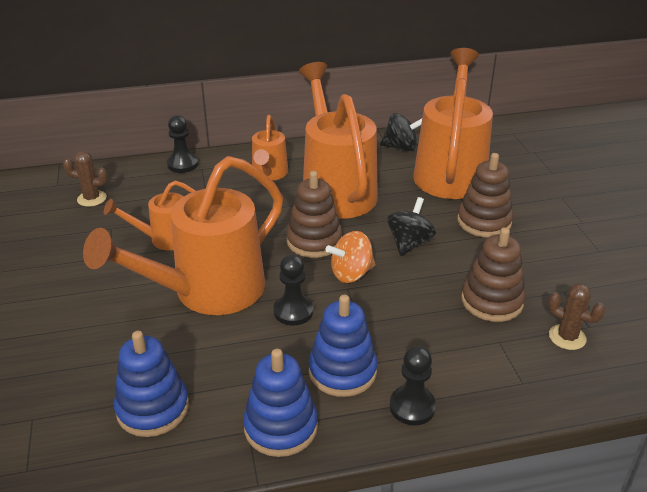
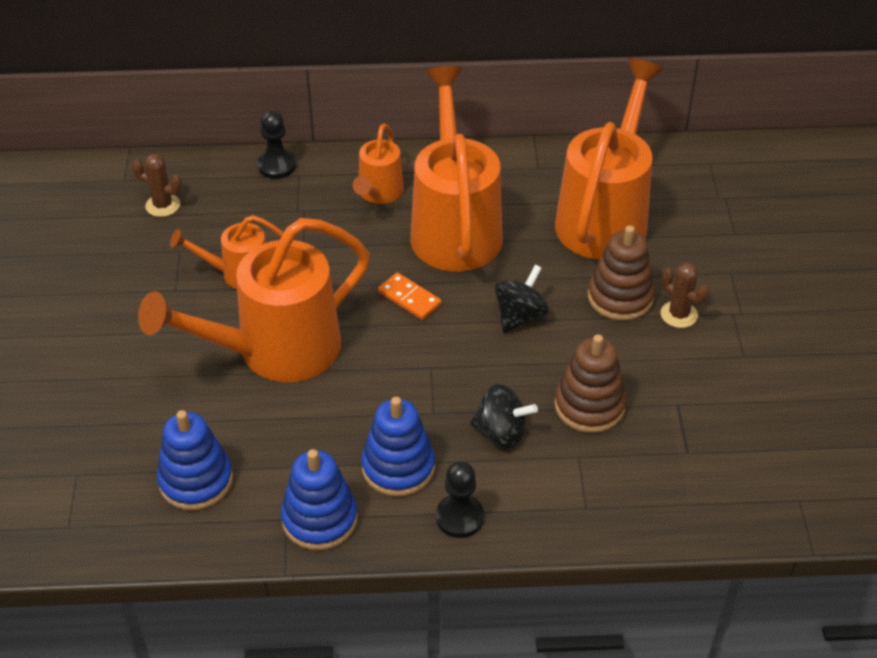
camera: 10 degrees right, 10 degrees up
(293, 311) = (363, 388): black pawn -> none
(314, 241) = (409, 298): brown stacking toy -> orange domino
(351, 274) = (440, 348): orange spinning top -> none
(401, 147) = (555, 170): black spinning top -> black spinning top (501, 432)
(567, 337) = (657, 462): brown cactus -> brown cactus (679, 314)

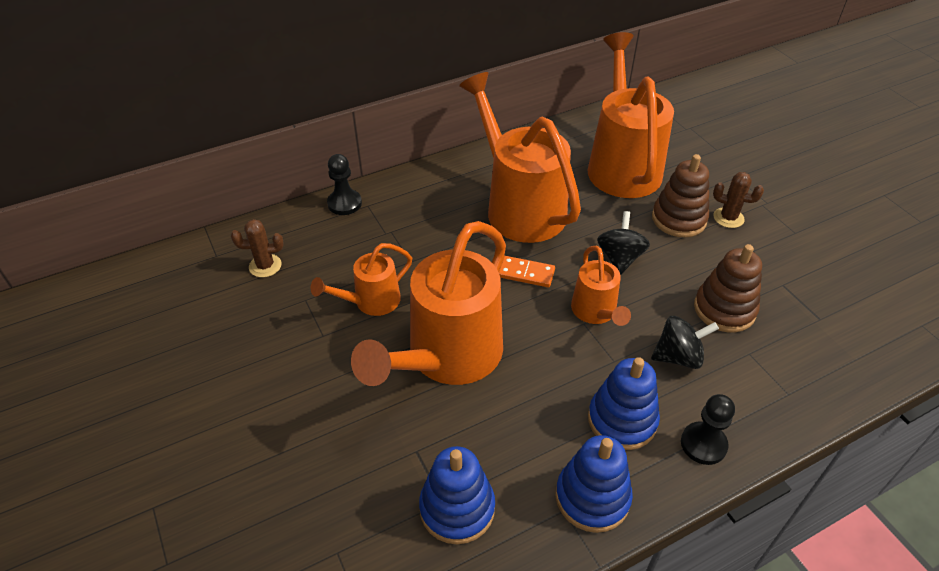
camera: 25 degrees left, 0 degrees up
(378, 193) = (442, 200): orange watering can -> orange watering can (596, 312)

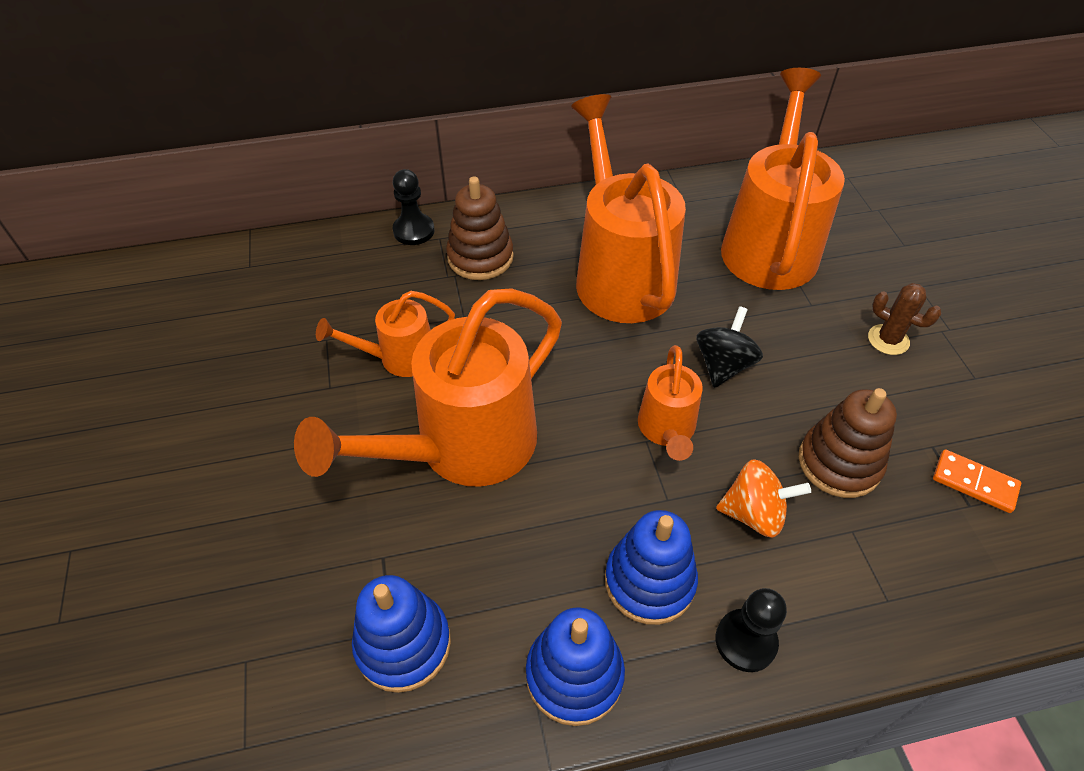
camera: 15 degrees right, 5 degrees up
(265, 266) = (297, 289): brown cactus -> none
(526, 273) = (597, 361): orange domino -> orange domino (974, 483)
(678, 357) = (754, 513): black spinning top -> orange spinning top
(679, 219) = (820, 328): brown stacking toy -> brown stacking toy (480, 257)

